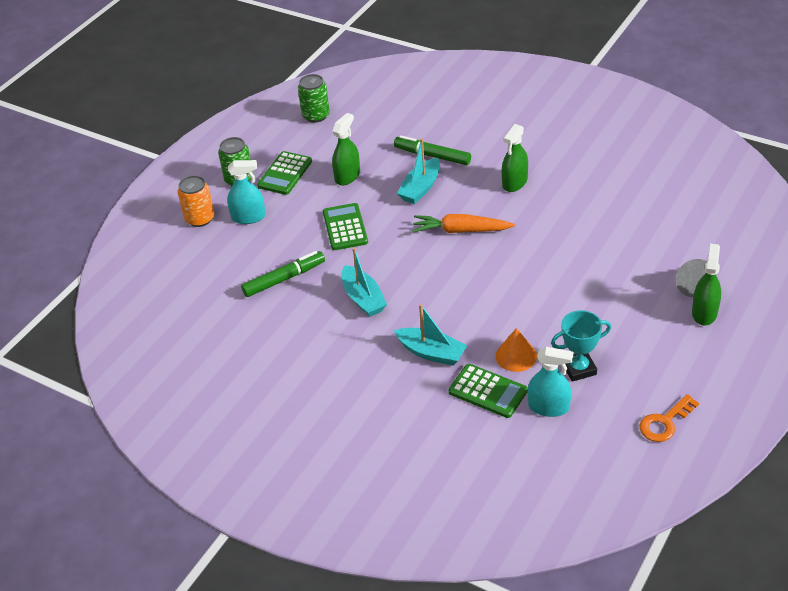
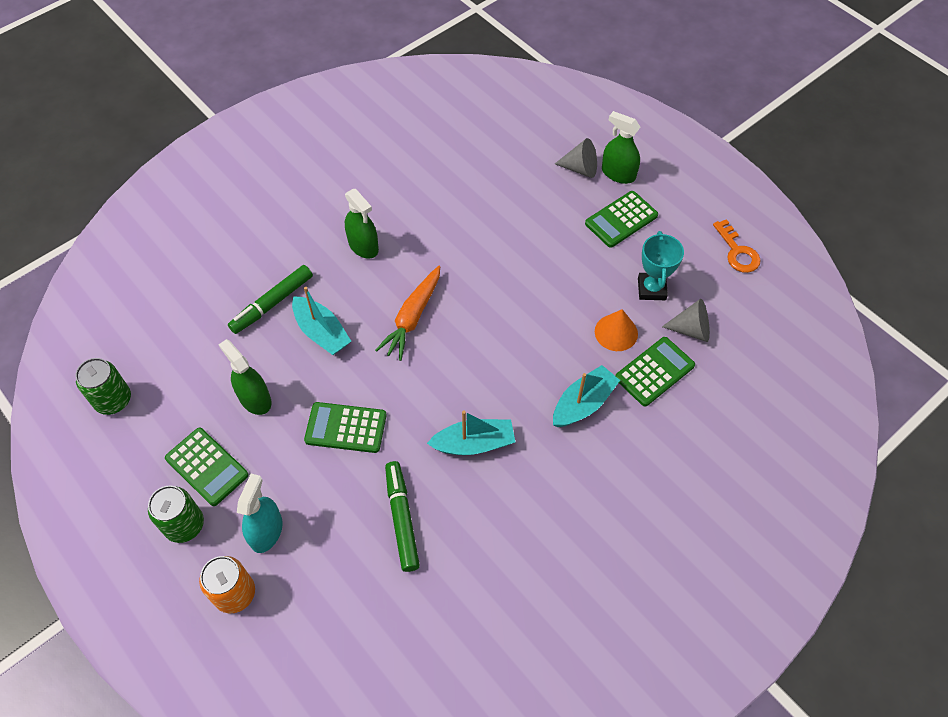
camera: 75 degrees left, 15 degrees up
(548, 407) = (691, 329): turquoise spray bottle -> grey cone
(648, 328) = (621, 219): none -> green calculator

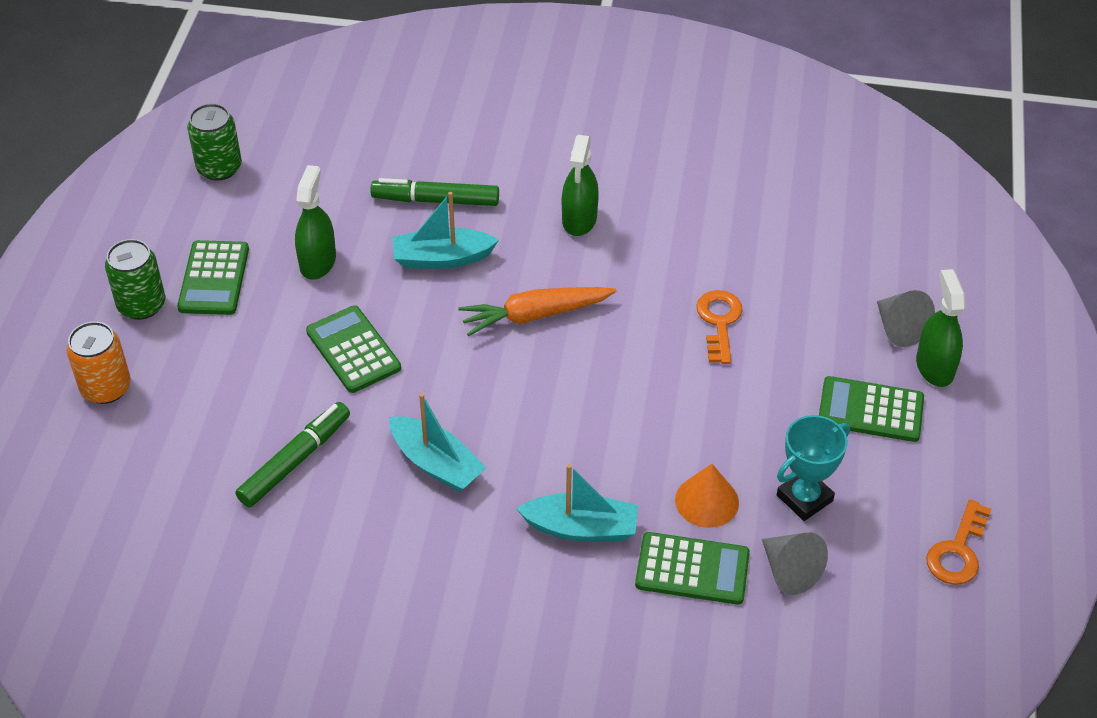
camera: 50 degrees right, 10 degrees down
(266, 531) = (187, 367): turquoise spray bottle -> none
(321, 332) = (442, 258): turquoise boat -> turquoise boat turned 75 degrees clockwise
(502, 238) = (719, 322): none -> orange key

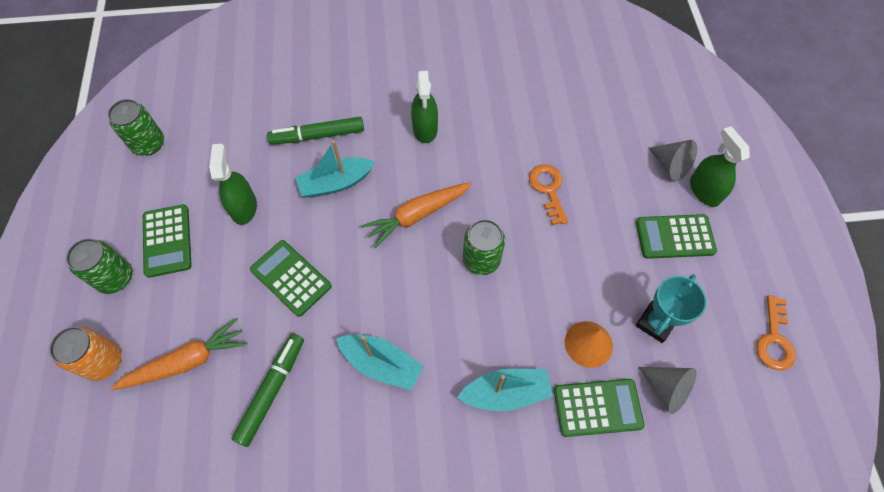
camera: 15 degrees left, 15 degrees up
(203, 409) = (187, 361): none -> orange carrot
(601, 381) = (481, 259): none -> green can

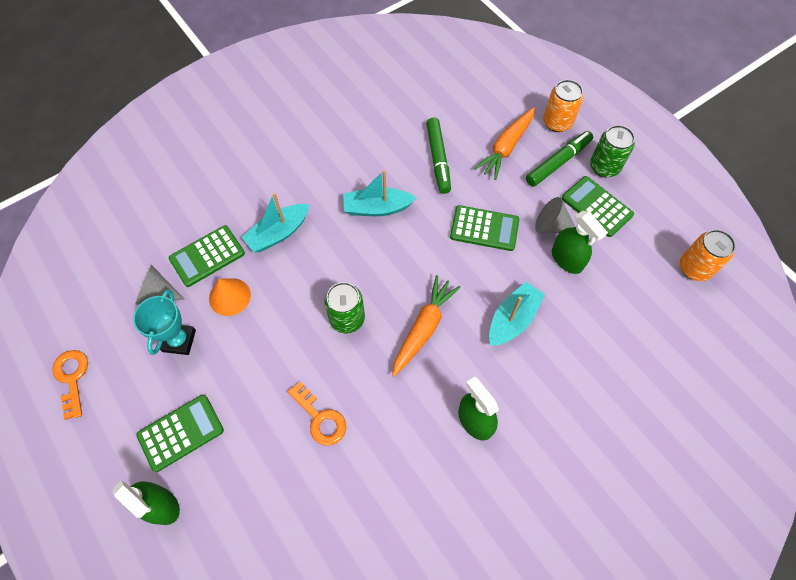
camera: 150 degrees right, 0 degrees up
(148, 144) = (694, 268): green can -> orange can
(318, 136) = (566, 355): green marker -> green marker (558, 162)
(670, 166) = (205, 518): grey cone -> grey cone (551, 226)

